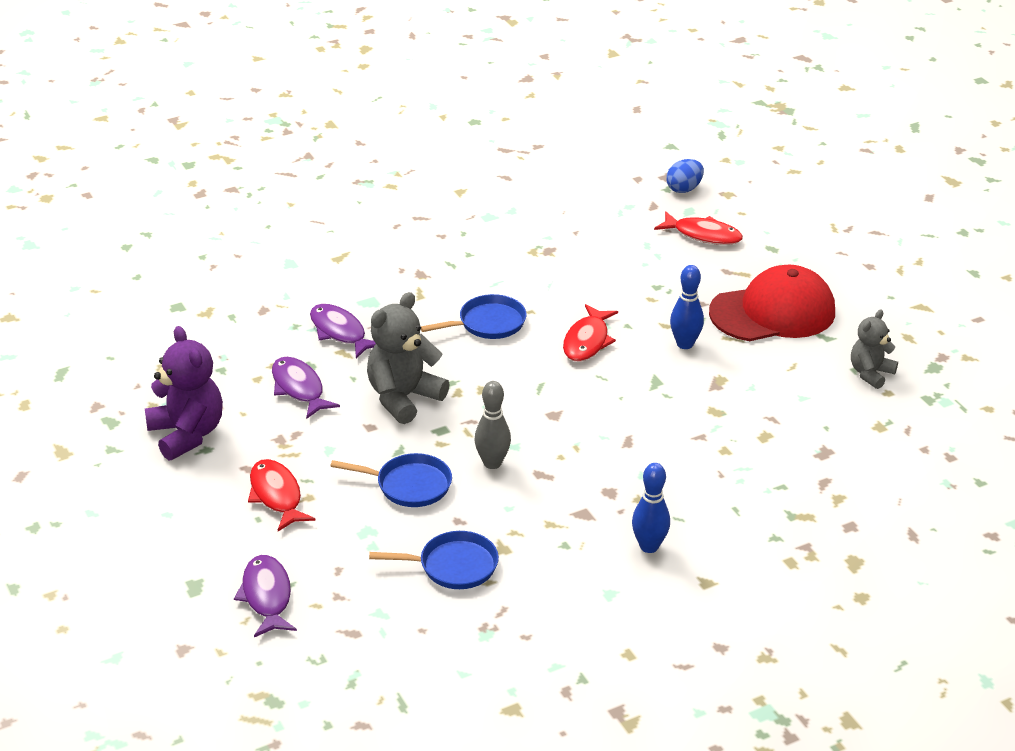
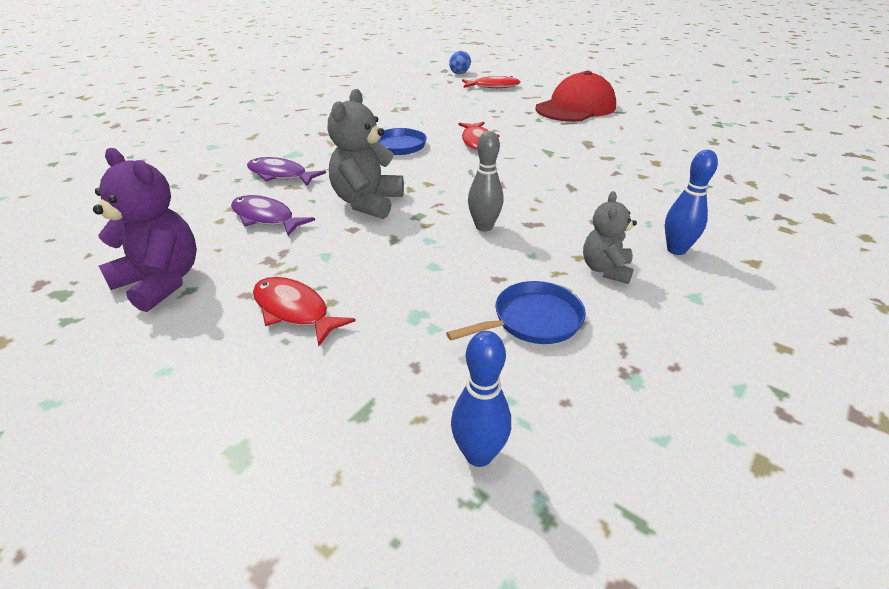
camera: 25 degrees left, 0 degrees up
(267, 596) = (348, 431): purple fish -> none
(409, 485) = (426, 263): blue pan -> none
(685, 344) = (543, 130): blue bowling pin -> blue bowling pin (479, 454)
(870, 373) = (669, 121): grey teddy bear -> grey teddy bear (606, 270)

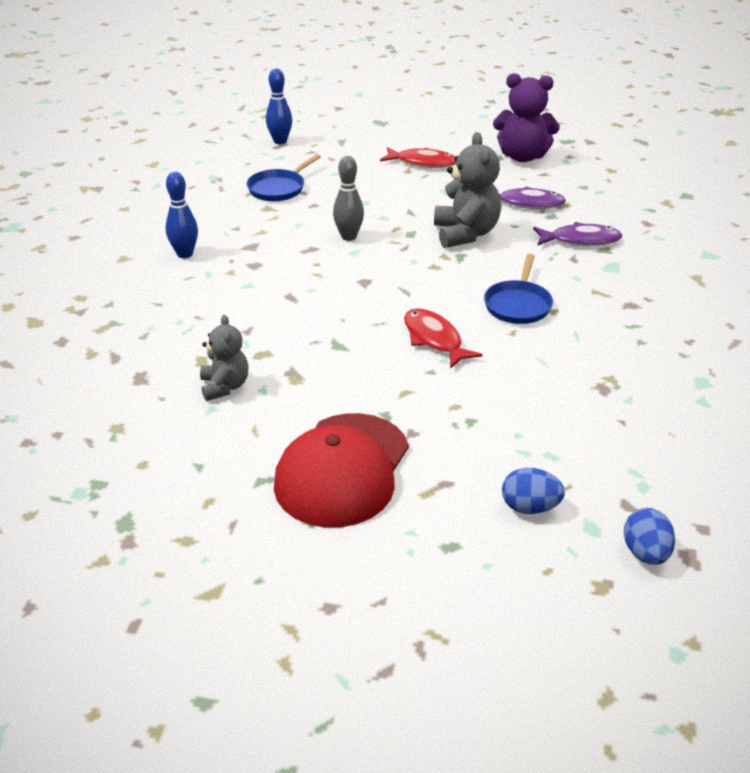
camera: 155 degrees right, 0 degrees up
(493, 86) = (530, 507): red fish -> blue egg
(606, 270) = (239, 227): grey teddy bear -> grey teddy bear (225, 386)

